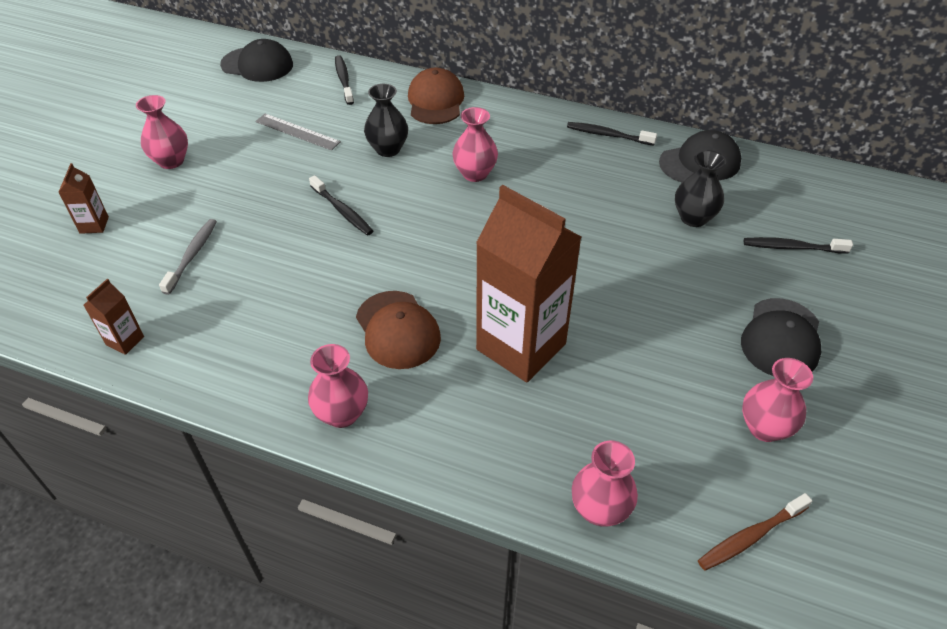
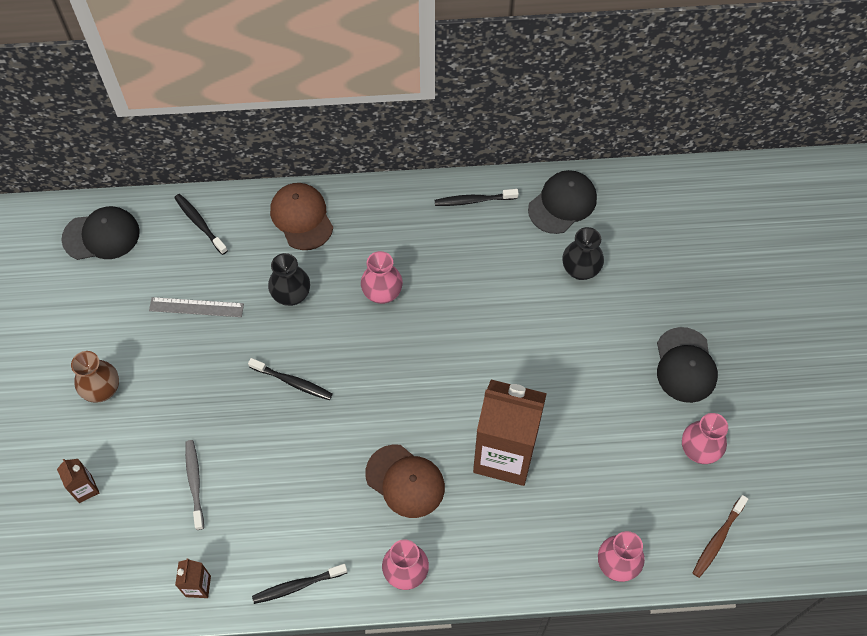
camera: 25 degrees left, 15 degrees up
(171, 161) = (102, 390): pink vase -> brown vase
(792, 247) = (665, 270): black toothbrush -> black toothbrush (297, 586)

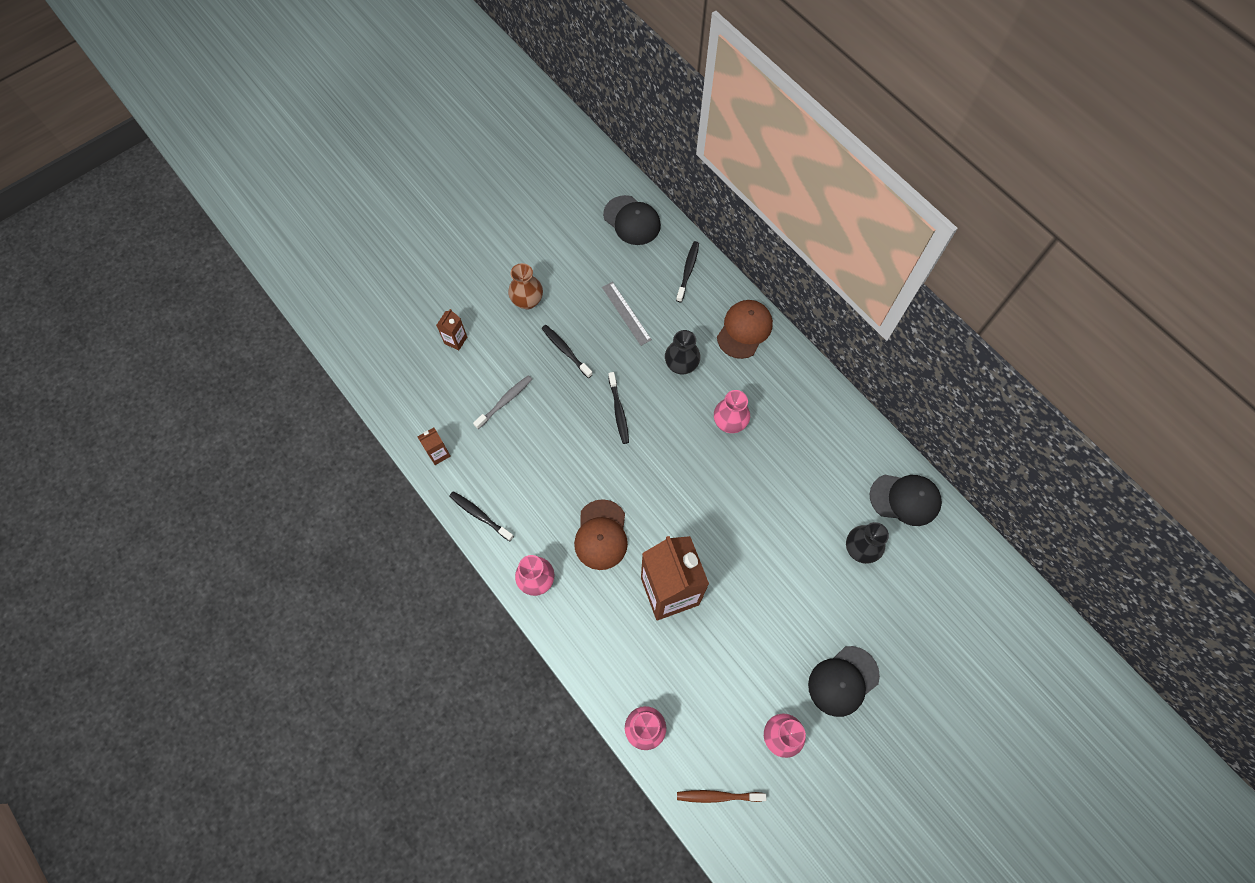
camera: 55 degrees right, 5 degrees up
(474, 200) = (854, 434): black toothbrush -> black toothbrush (565, 351)

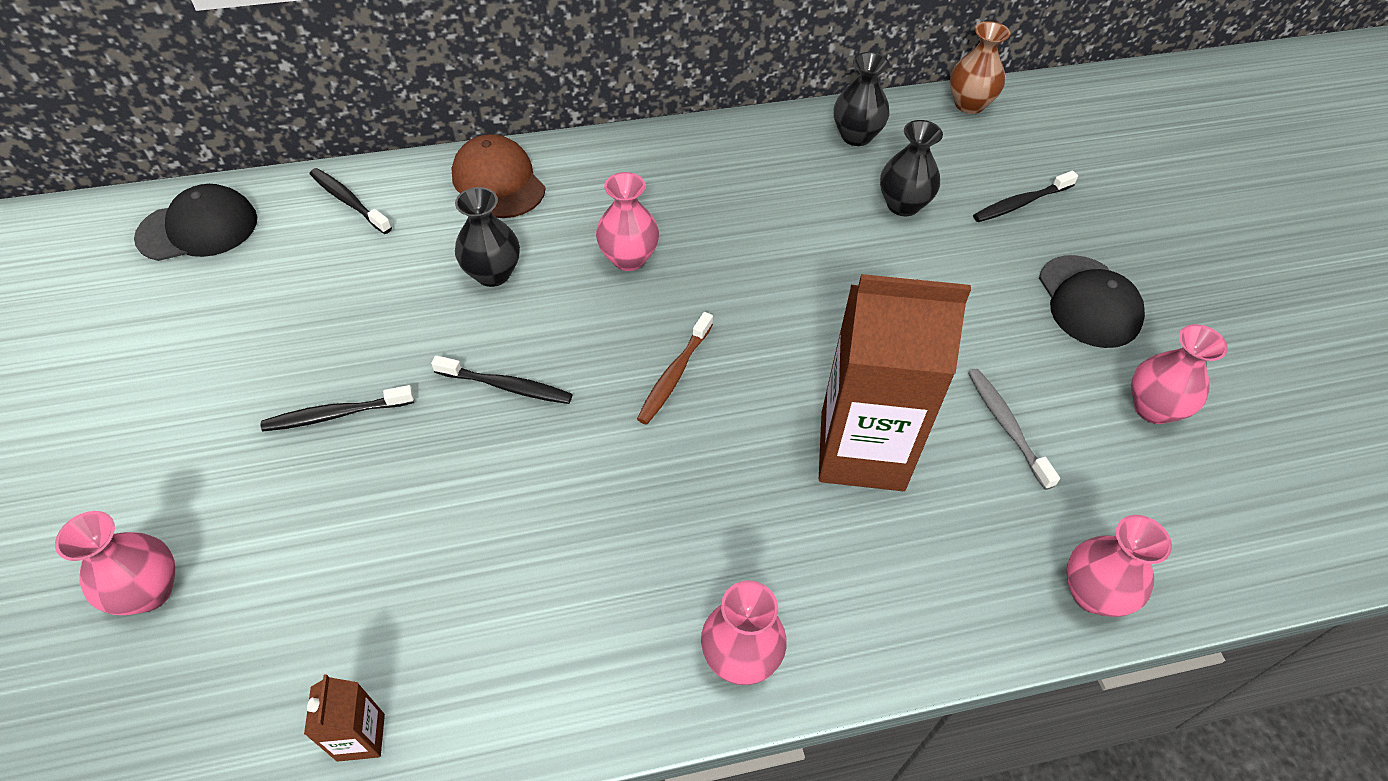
camera: 65 degrees left, 15 degrees down
(455, 340) = (149, 591): brown carton -> pink vase
(480, 515) = (549, 709): black toothbrush -> black toothbrush (1021, 203)
(505, 401) = (350, 556): grey toothbrush -> grey toothbrush (1006, 426)
(527, 301) = (189, 432): brown vase -> brown vase (969, 104)
(601, 535) = (711, 508): brown cap -> none
(626, 313) = (346, 303): grey ruler -> none
(718, 796) = (1235, 533): brown toothbrush -> brown toothbrush (674, 375)
(905, 499) = (856, 136): black cap -> black vase

